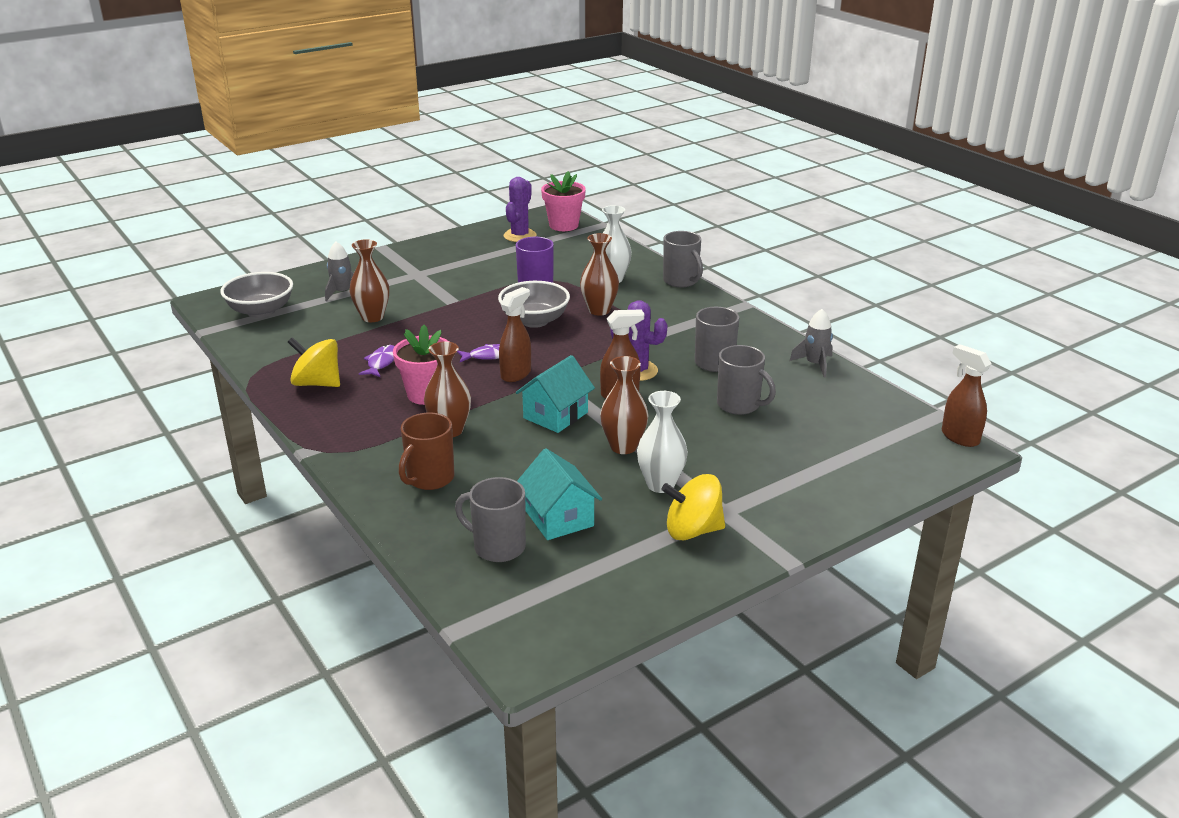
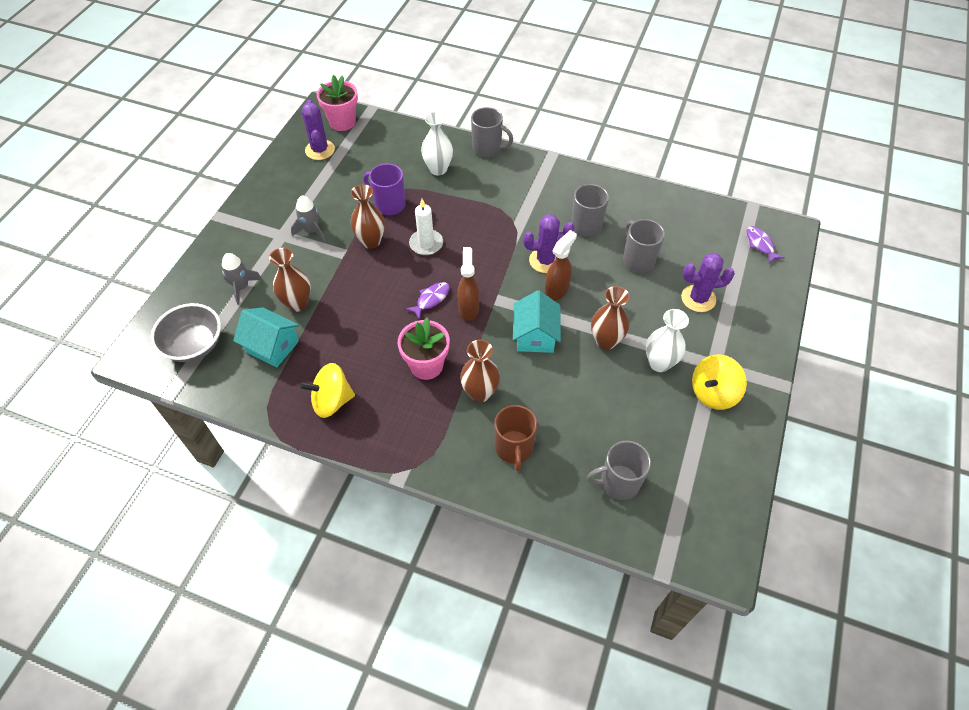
camera: 35 degrees left, 25 degrees up
(381, 362) = (358, 350): purple fish -> purple fish (760, 244)
(534, 321) = (426, 244): grey bowl -> white candle
(559, 518) = (629, 432): turquoise house -> turquoise house (272, 346)
(599, 310) = (461, 209): brown vase -> brown vase (371, 241)
(739, 405) = (638, 260): grey mug -> grey mug turned 120 degrees counterclockwise
(772, 457) = (698, 298): none -> purple cactus
(815, 364) = (646, 195): grey rocket -> grey rocket (311, 231)
(959, 437) = (779, 221): brown spray bottle -> none

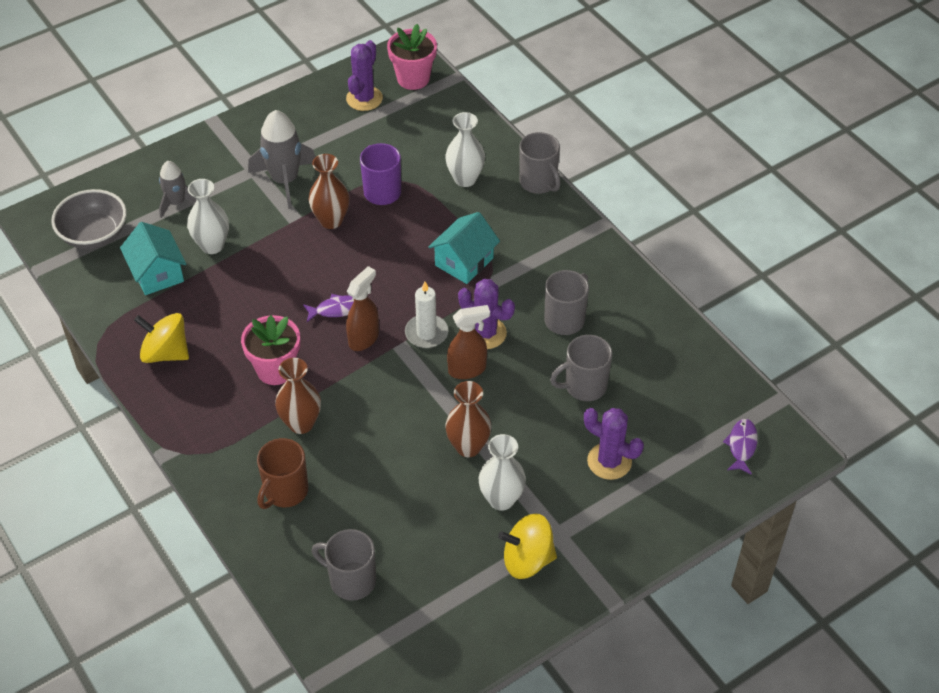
camera: 35 degrees right, 5 degrees down
(297, 303) = (212, 245): brown vase -> white vase
(311, 231) = (284, 180): grey rocket -> grey rocket, size x1.63
(426, 244) = (382, 251): white candle -> white candle (426, 333)
(535, 336) = (403, 401): turquoise house -> turquoise house (464, 262)
(638, 260) = (584, 386): grey mug -> grey mug turned 120 degrees counterclockwise

